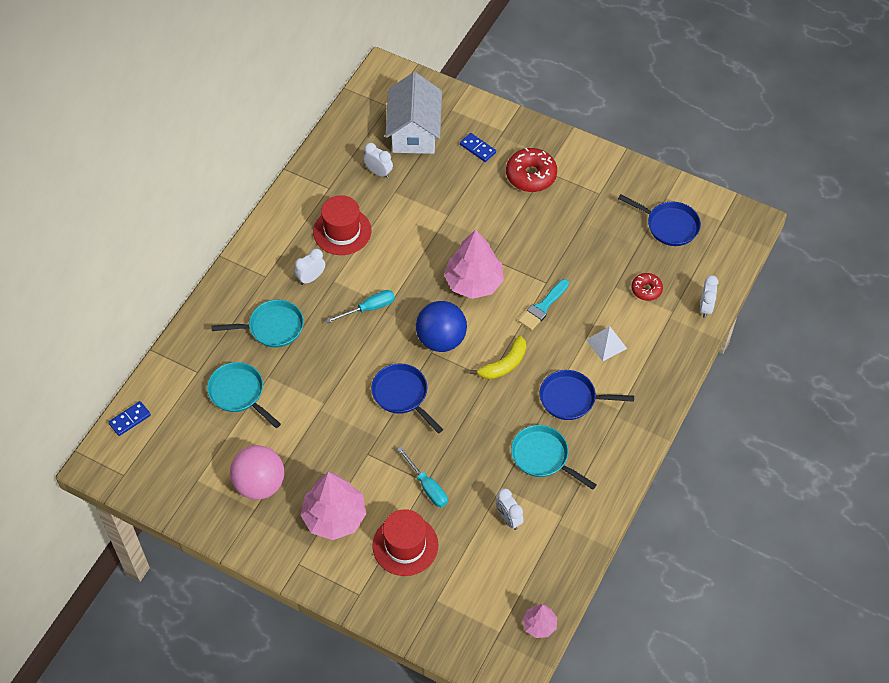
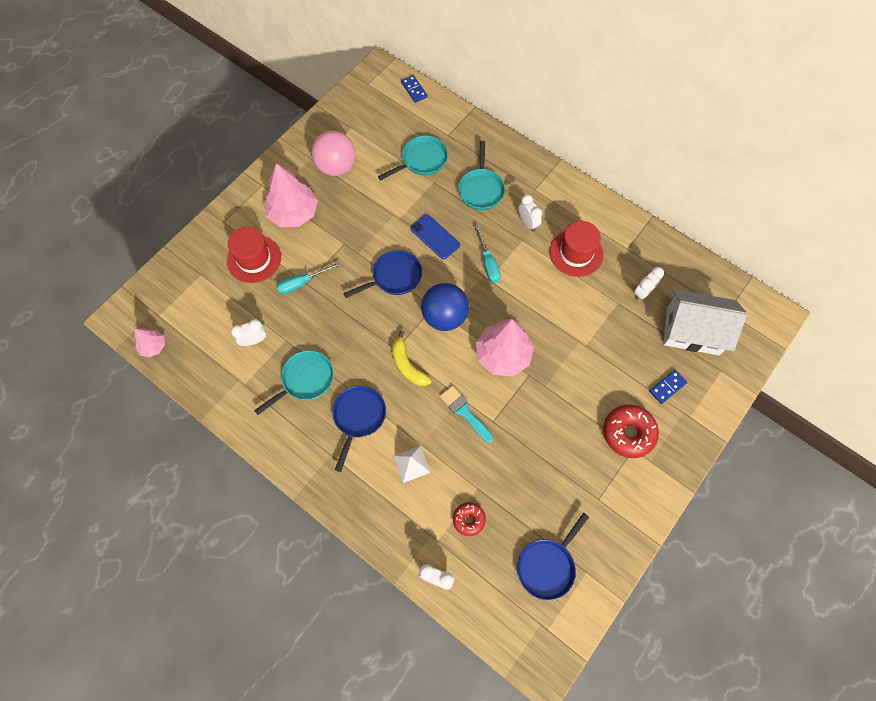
camera: 100 degrees right, 10 degrees up
(343, 363) = (435, 237): none -> blue phone

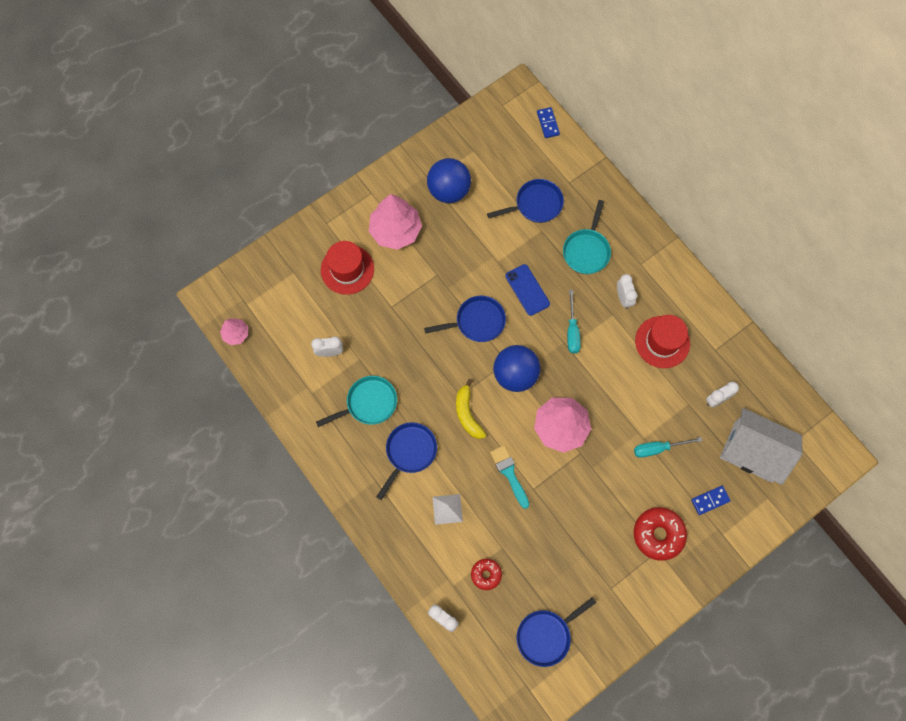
camera: 15 degrees right, 5 degrees up
(302, 283) = (387, 305): turquoise screwdriver -> turquoise screwdriver (658, 448)
(336, 166) = (449, 191): pink ball -> blue ball
(422, 160) = (535, 204): turquoise pan -> blue pan

